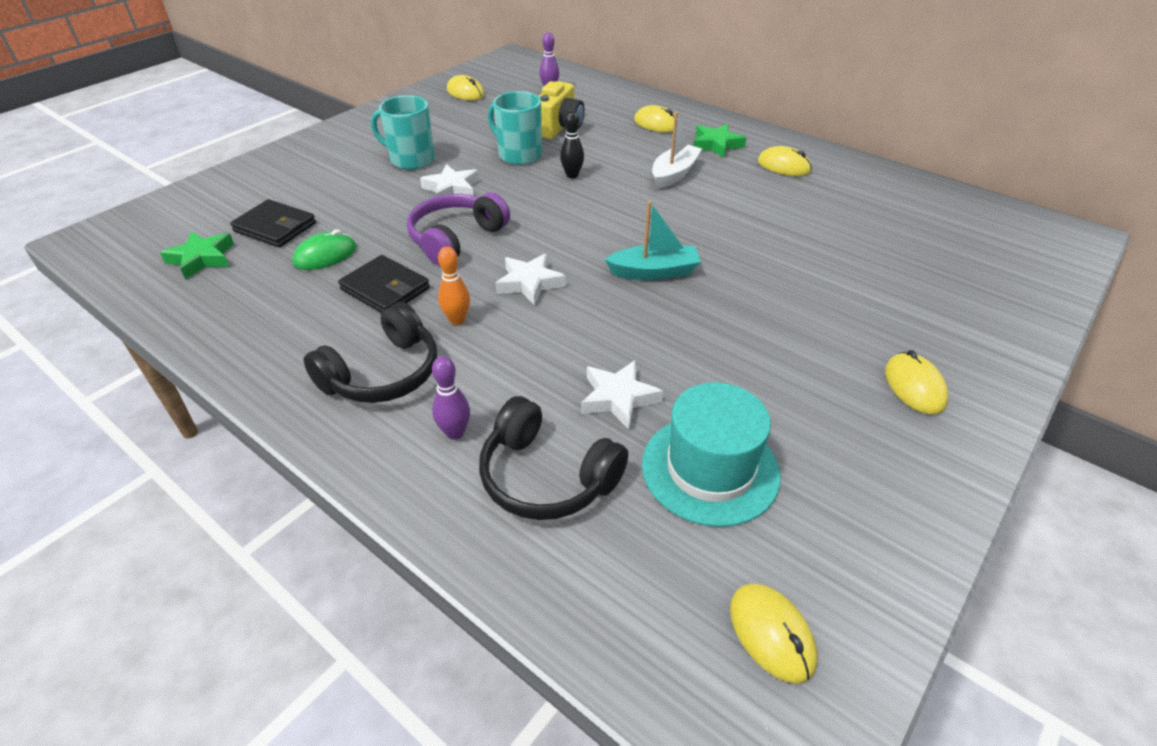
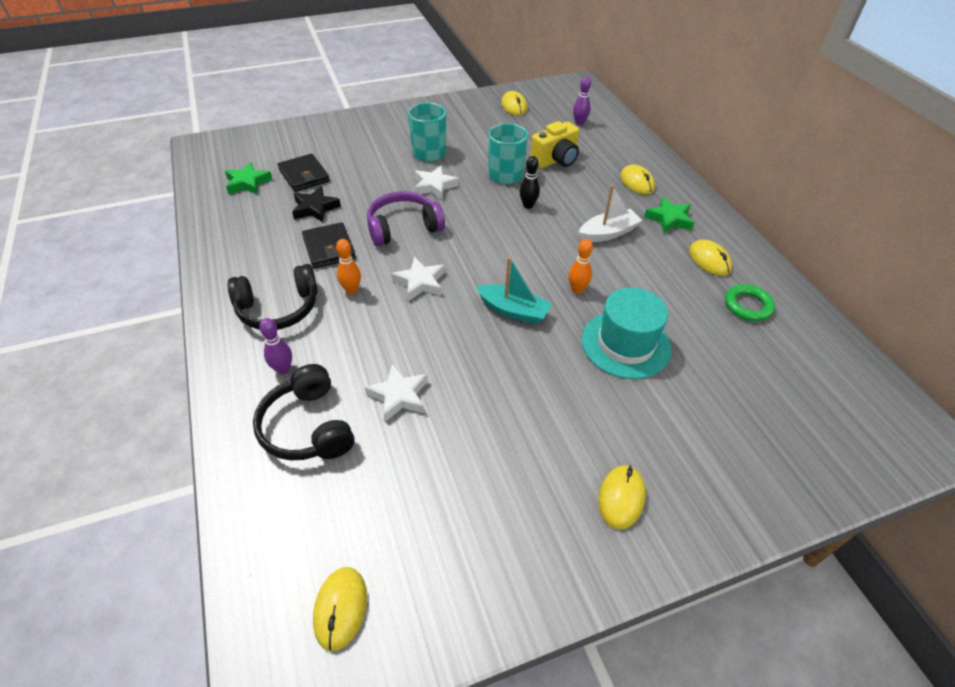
camera: 30 degrees right, 5 degrees up
(325, 255) = (315, 208): green mouse -> black star
(695, 231) = (577, 289): none -> orange bowling pin
(710, 469) = (409, 478): turquoise hat -> turquoise hat (625, 344)
(850, 190) = (747, 306): none -> green ring

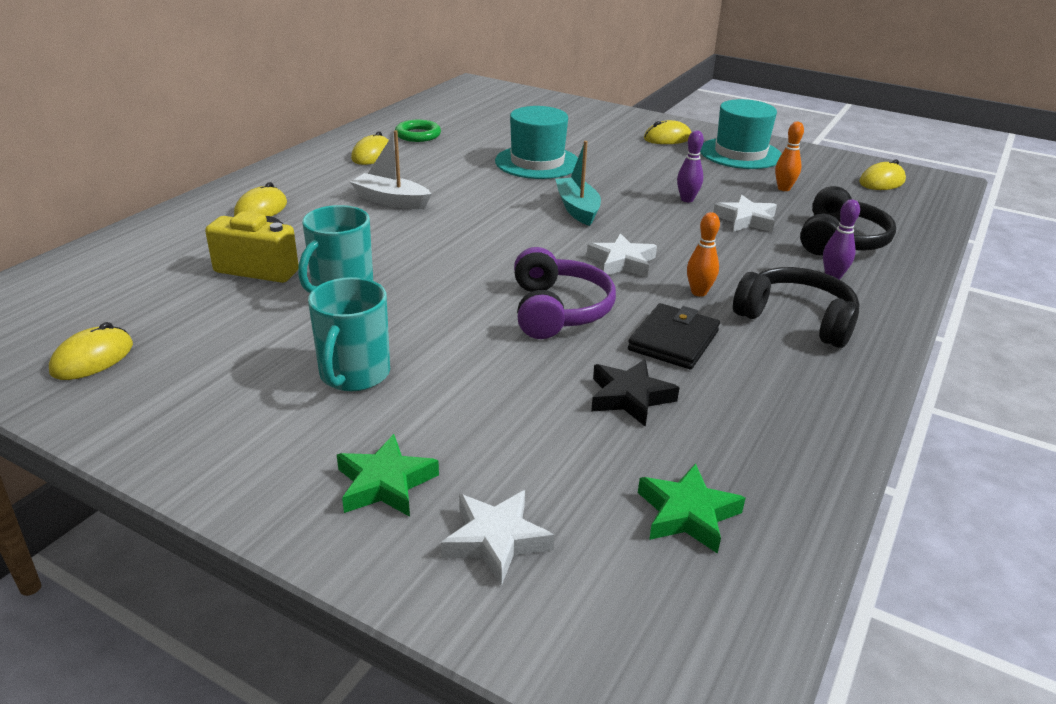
camera: 130 degrees left, 15 degrees down
(304, 175) = (579, 462): black wallet -> none
(403, 227) = (558, 310): purple headphones -> purple headphones turned 120 degrees counterclockwise
(434, 186) = (440, 328): white star -> white star (496, 540)
(526, 533) = (740, 153): none -> turquoise hat
(528, 205) = (397, 253): black bowling pin -> none
(577, 289) = (503, 193): orange bowling pin -> orange bowling pin (783, 188)
(579, 123) = (116, 283): purple bowling pin -> purple bowling pin (687, 199)
(669, 219) = (322, 181): green star -> green star (385, 483)

